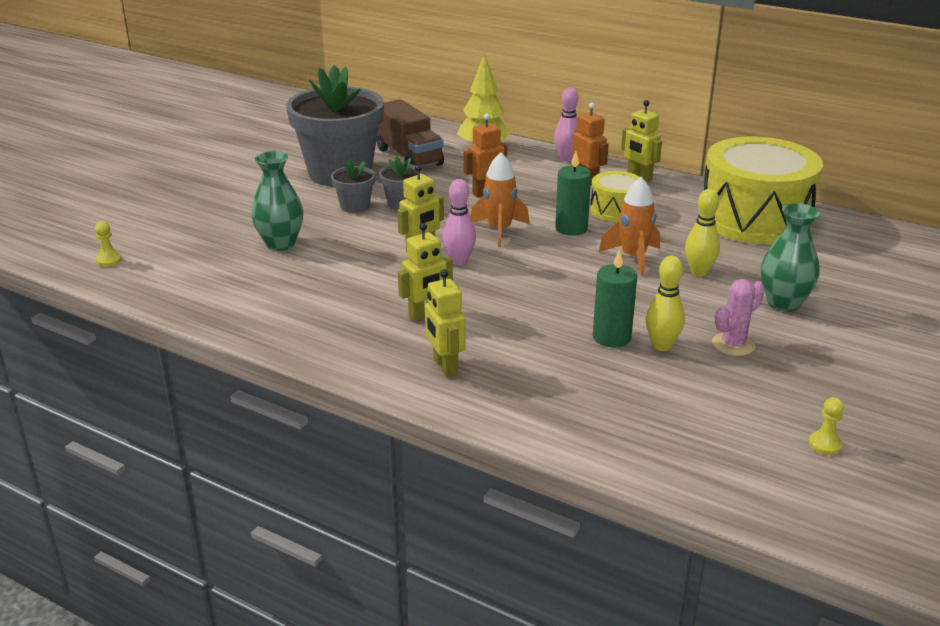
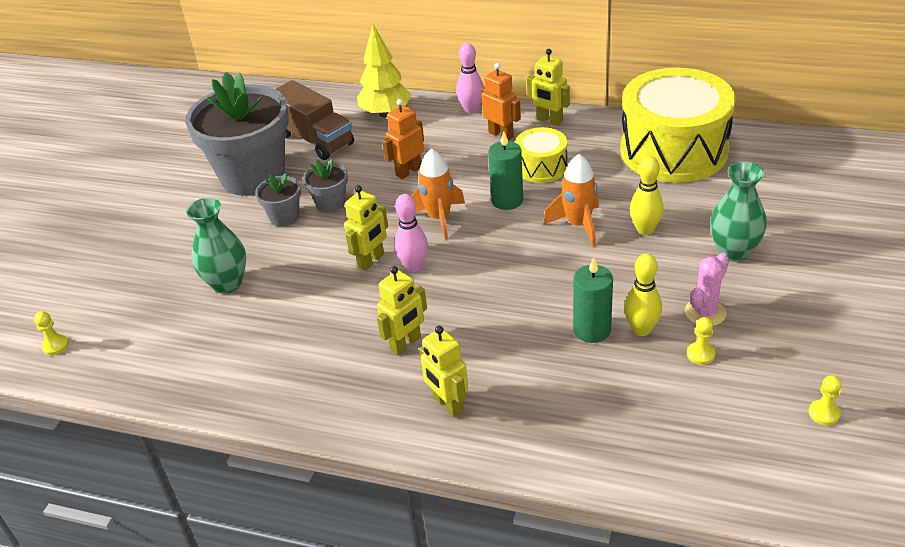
camera: 10 degrees left, 10 degrees up
(714, 375) = (700, 354): none -> yellow pawn

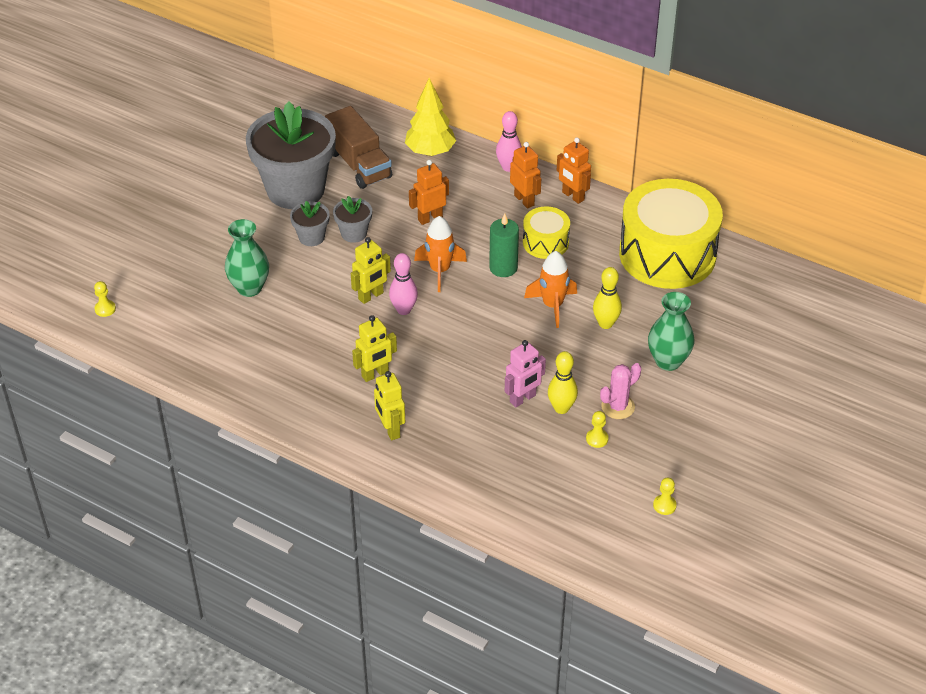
camera: 10 degrees right, 5 degrees up
(549, 121) = (573, 196): yellow robot -> orange robot
(592, 330) = (523, 399): green candle -> pink robot

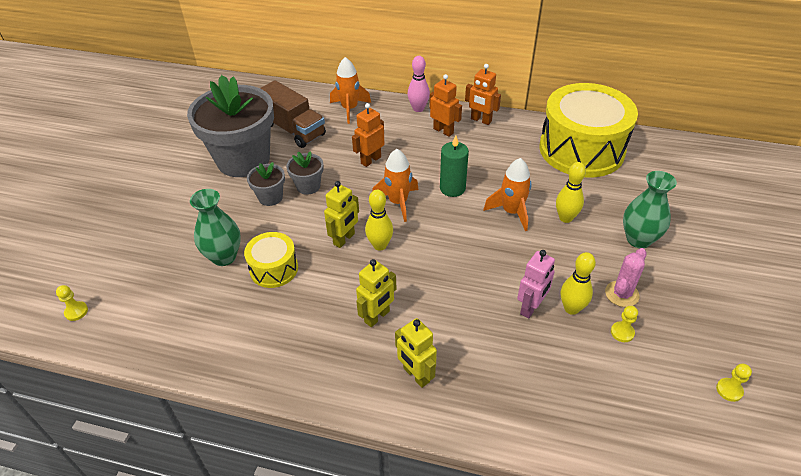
camera: 15 degrees left, 0 degrees up
(404, 310) = (380, 245): pink bowling pin -> yellow bowling pin
(430, 152) = (349, 109): yellow tree -> orange rocket
(545, 242) = (478, 160): yellow drum -> yellow drum (274, 269)

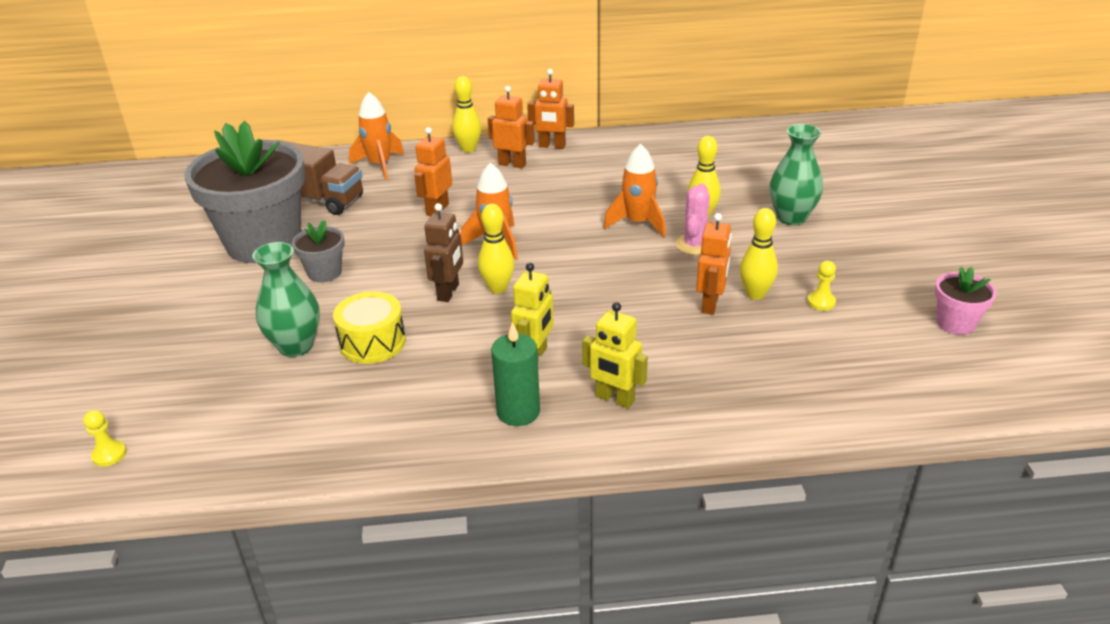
camera: 20 degrees left, 10 degrees down
(308, 186) = (370, 251): grey flower pot -> none
(344, 239) = (448, 292): yellow robot -> brown robot
(418, 109) = (468, 149): pink bowling pin -> yellow bowling pin
(452, 188) = (555, 216): green candle -> green candle (518, 412)
(531, 308) = (710, 304): pink robot -> orange robot
(581, 149) = (684, 151): yellow drum -> none
(621, 294) = (801, 269): pink cactus -> pink cactus (694, 245)
(729, 390) = (955, 323): yellow pawn -> pink flower pot

